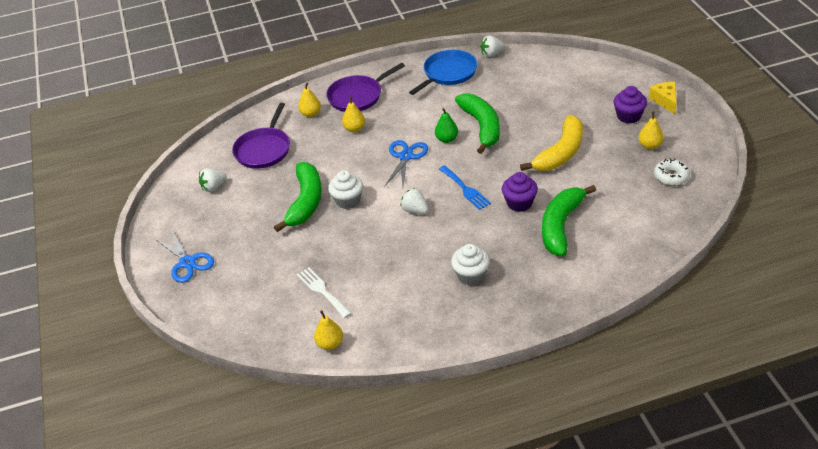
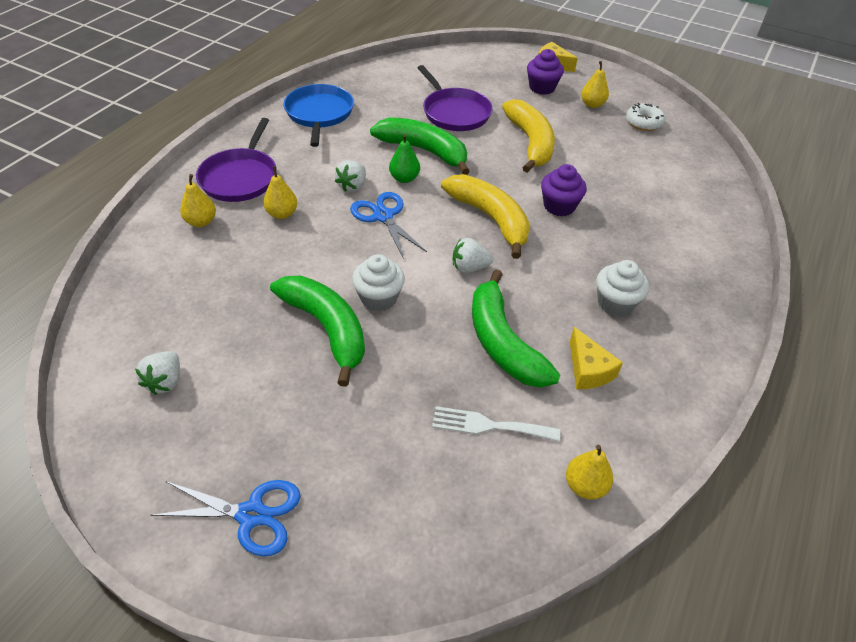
camera: 50 degrees left, 5 degrees up
(264, 149) = (185, 294): purple pan -> purple pan (454, 112)
(405, 298) = (588, 370): none -> yellow cheese
(465, 189) = (490, 219): blue fork -> yellow banana
(492, 54) = (342, 80): white strawberry -> white strawberry (352, 186)
(561, 226) = (623, 208): green banana -> green banana (502, 342)

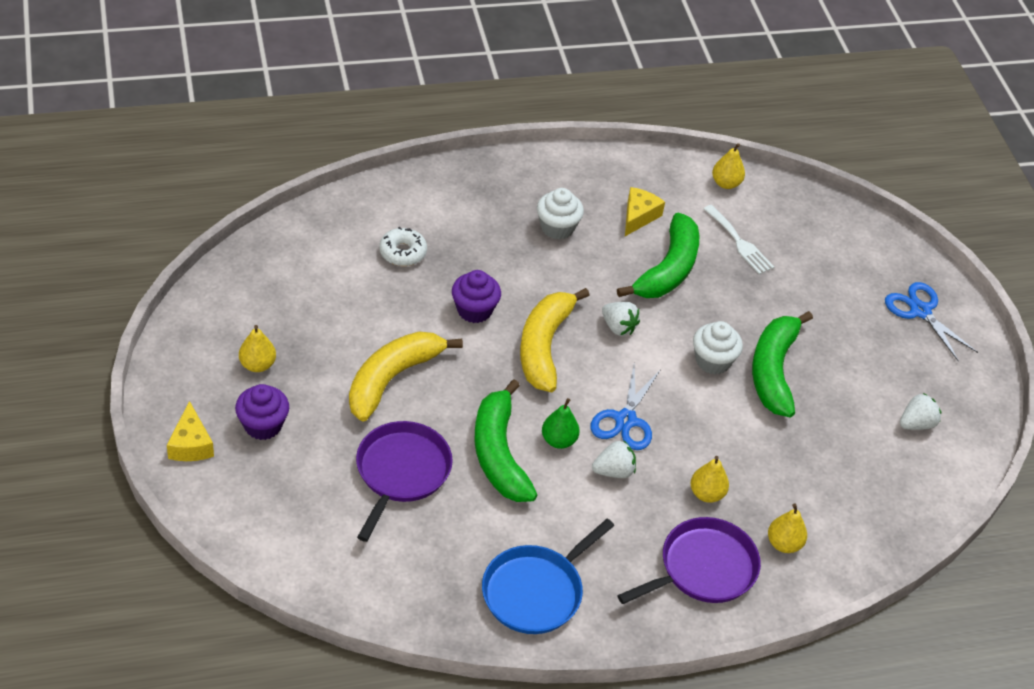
camera: 135 degrees left, 0 degrees up
(643, 122) = (254, 309): white donut -> white donut (403, 252)

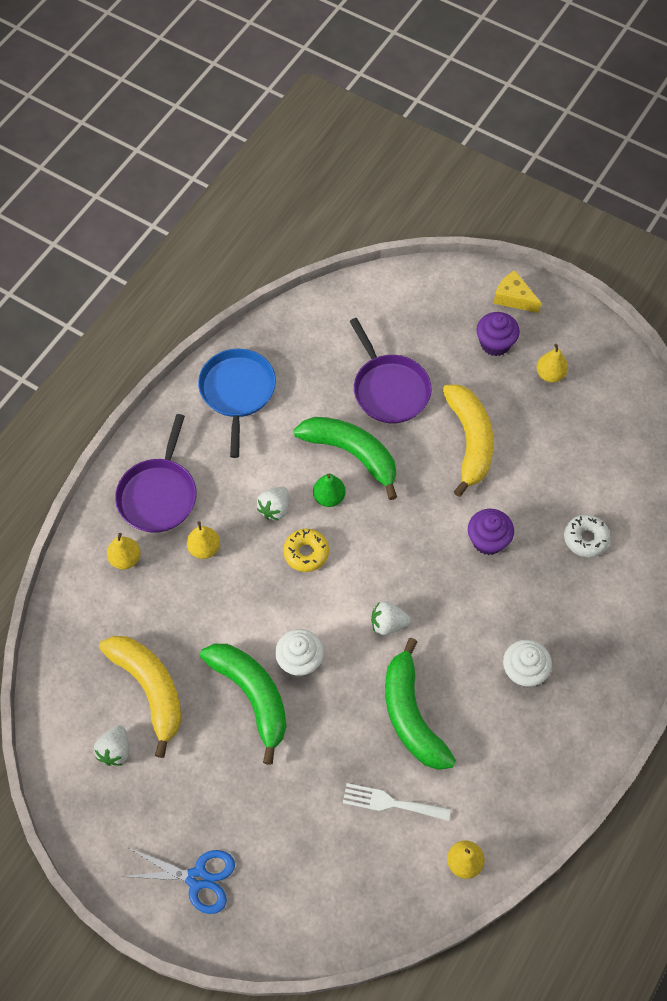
camera: 140 degrees right, 15 degrees up
(544, 346) = (415, 558): yellow banana -> yellow banana (150, 689)
(625, 420) = (306, 553): blue scissors -> yellow donut
(639, 216) = (485, 747): yellow cheese -> none

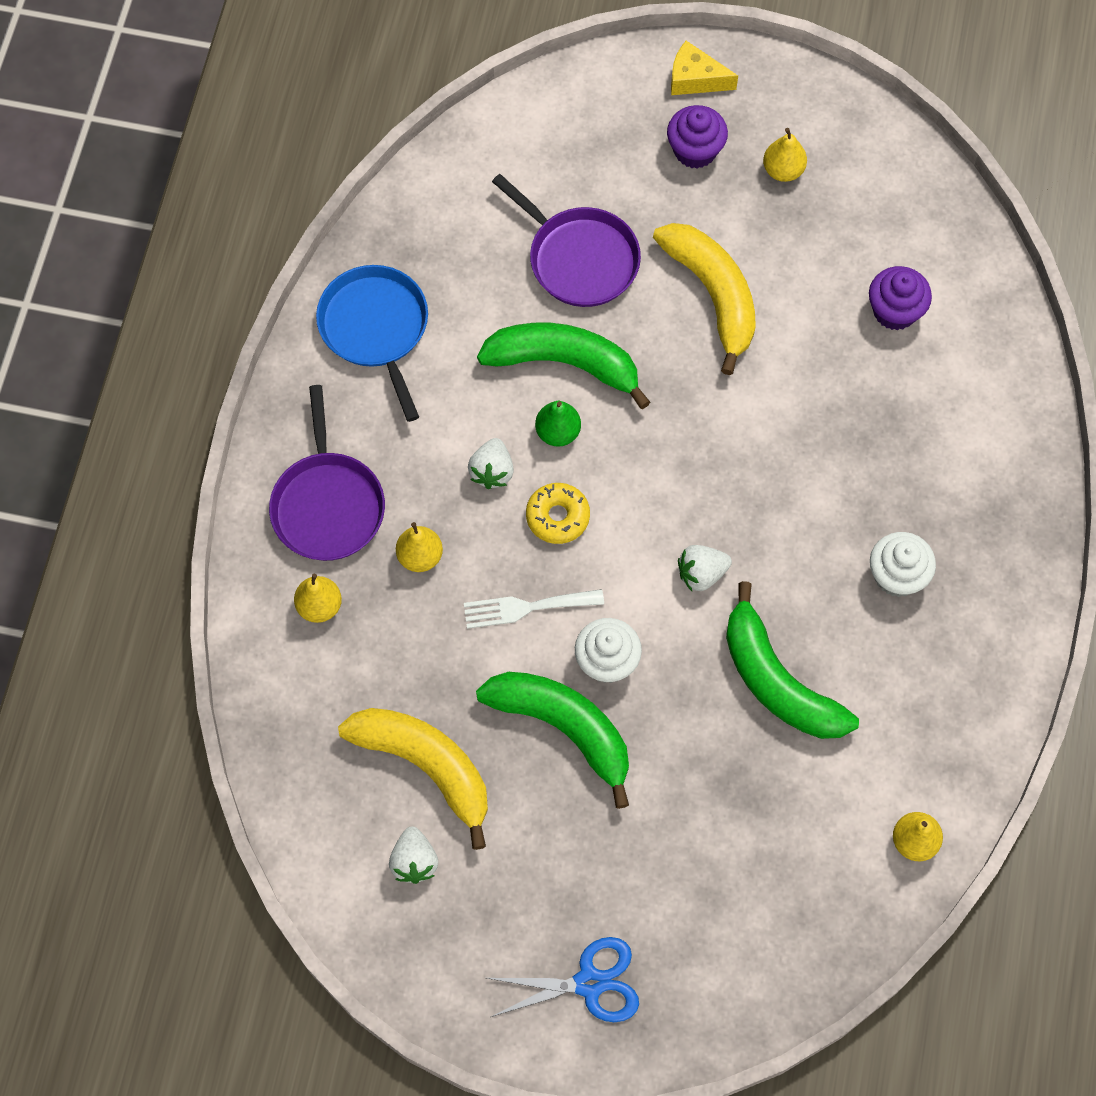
camera: 20 degrees left, 5 degrees up
(391, 803) = (795, 800): white fork -> white fork (526, 607)
(488, 540) = (787, 420): purple cupcake -> purple cupcake (894, 311)
(585, 539) = (910, 376): white donut -> none

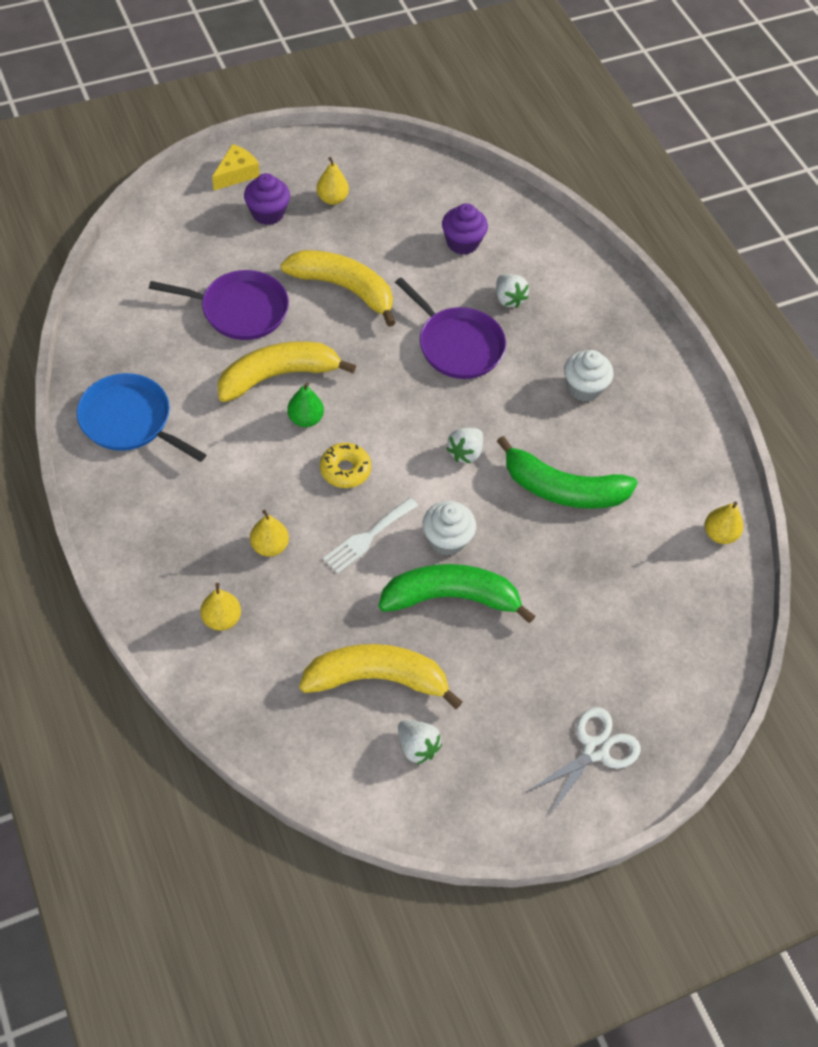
camera: 40 degrees left, 10 degrees down
(327, 504) = (178, 549): purple pan -> purple pan (457, 345)
(492, 471) = (279, 466): white strawberry -> white strawberry (508, 299)
(565, 364) = (278, 376): green banana -> yellow banana
(589, 983) = (595, 750): blue scissors -> white scissors
(695, 79) = (236, 174): yellow cheese -> yellow cheese turned 150 degrees clockwise

